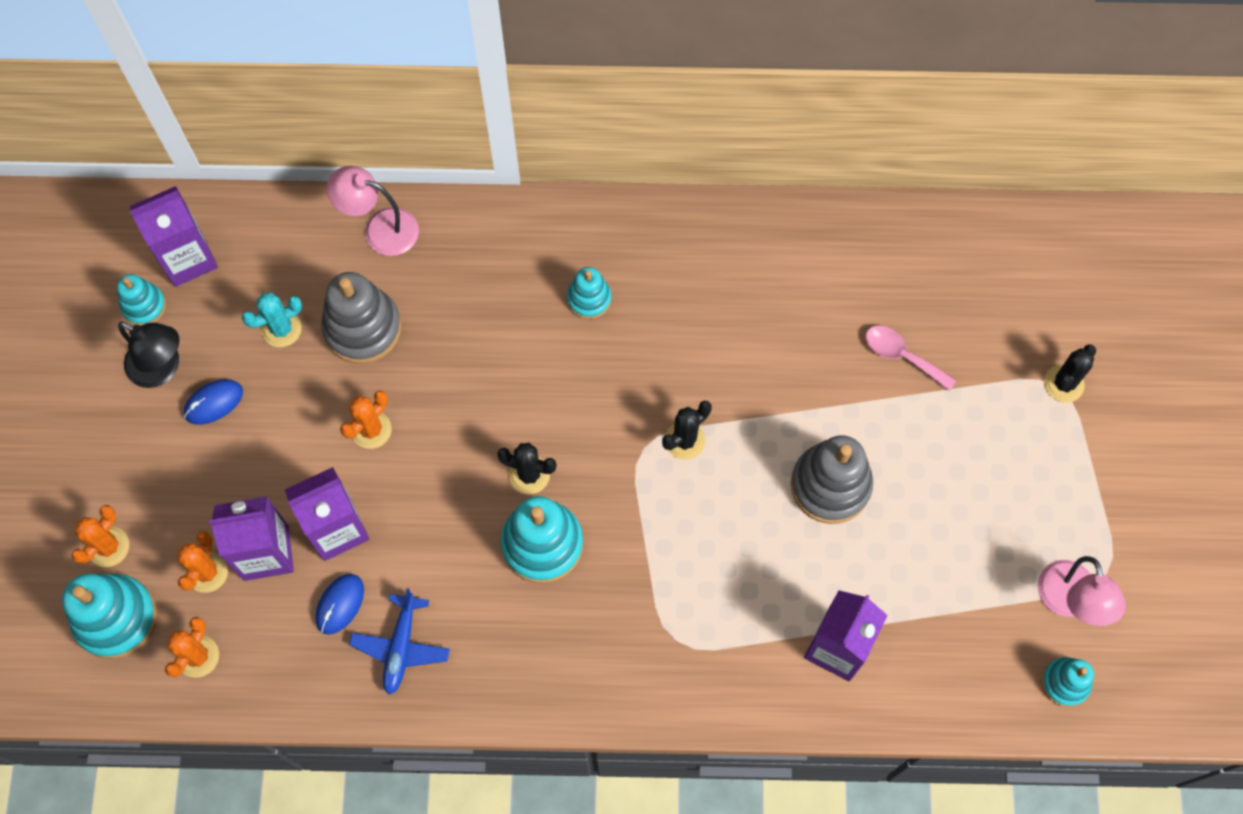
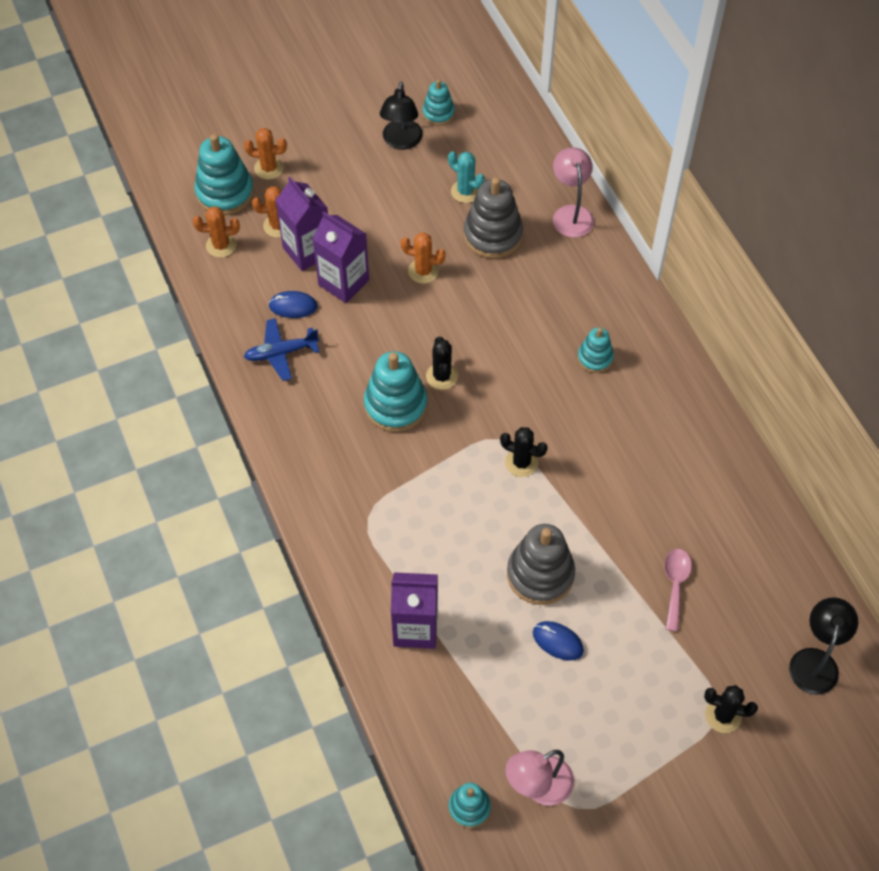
camera: 65 degrees right, 10 degrees down
(188, 258) = (484, 121): purple carton -> none
(214, 403) = (393, 178): blue mouse -> blue mouse (557, 641)
(1041, 268) = (815, 661): none -> black lamp

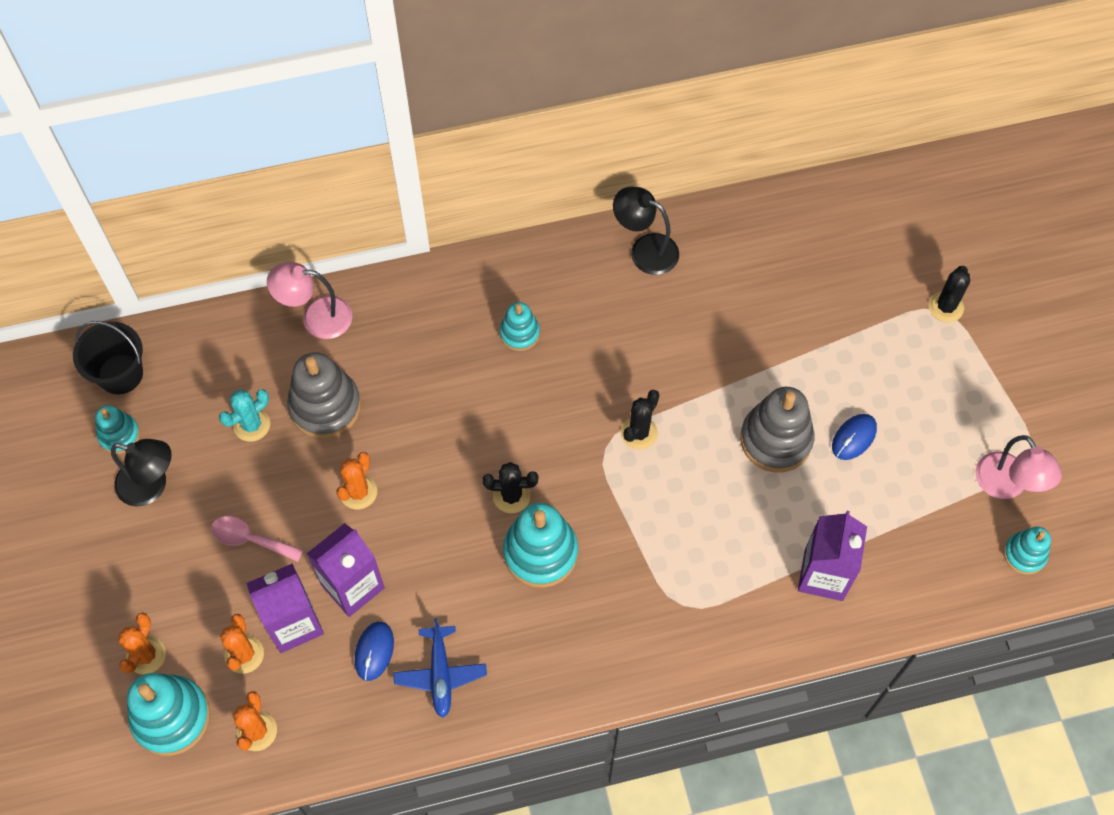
camera: 80 degrees left, 5 degrees up
(489, 102) = (120, 374): none -> black bucket
(675, 585) = (803, 316): pink spoon -> pink spoon (250, 539)
(815, 661) = (897, 216): black lamp -> black lamp (645, 250)

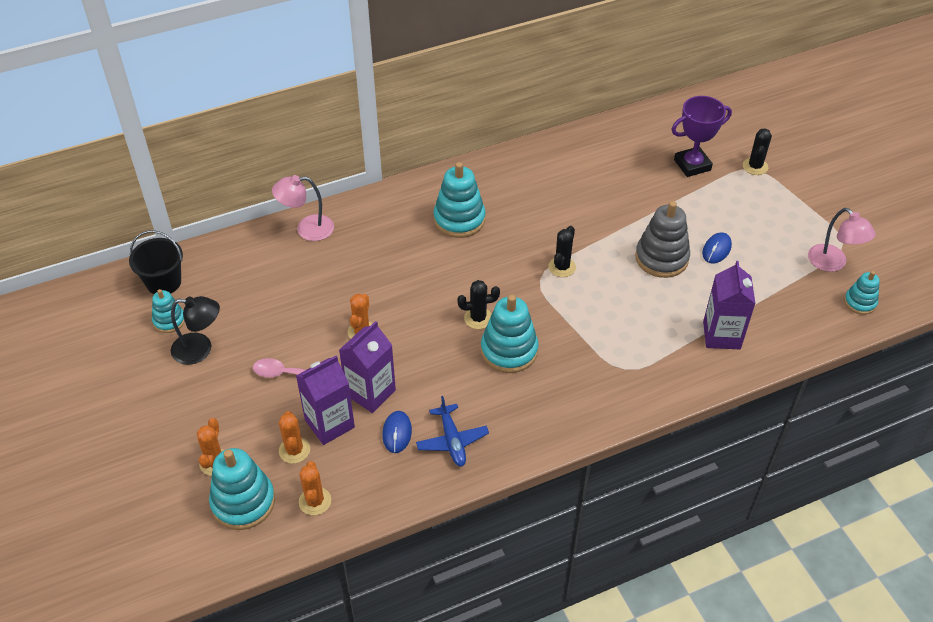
camera: 10 degrees left, 15 degrees down
(252, 425) = (271, 300): turquoise cactus -> none
(325, 406) = (325, 282): grey stacking toy -> none
(519, 333) = (459, 219): turquoise stacking toy -> turquoise stacking toy, size x1.74
(645, 250) = (536, 160): black lamp -> none
(858, 291) = (692, 165): none -> purple trophy

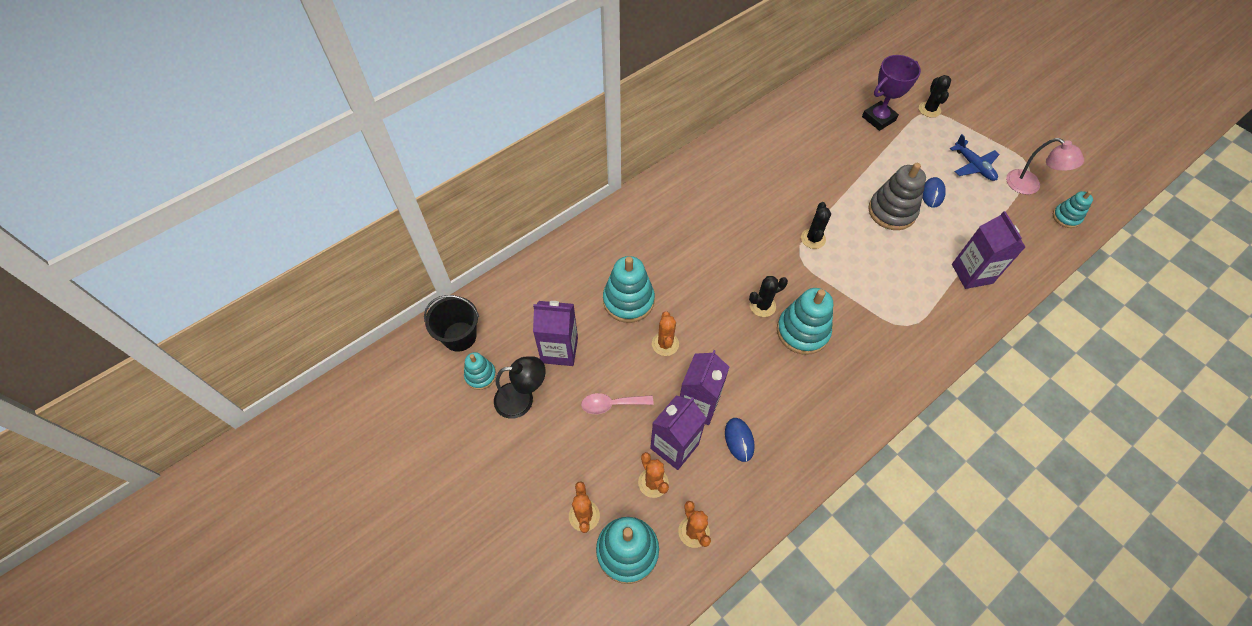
camera: 15 degrees left, 10 degrees up
(254, 315) = (559, 350): none -> purple carton
(307, 229) = (573, 251): pink lamp -> none
(452, 441) = (791, 435): blue plane -> blue plane (973, 166)
(459, 219) = (705, 212): turquoise stacking toy -> turquoise stacking toy (628, 301)

